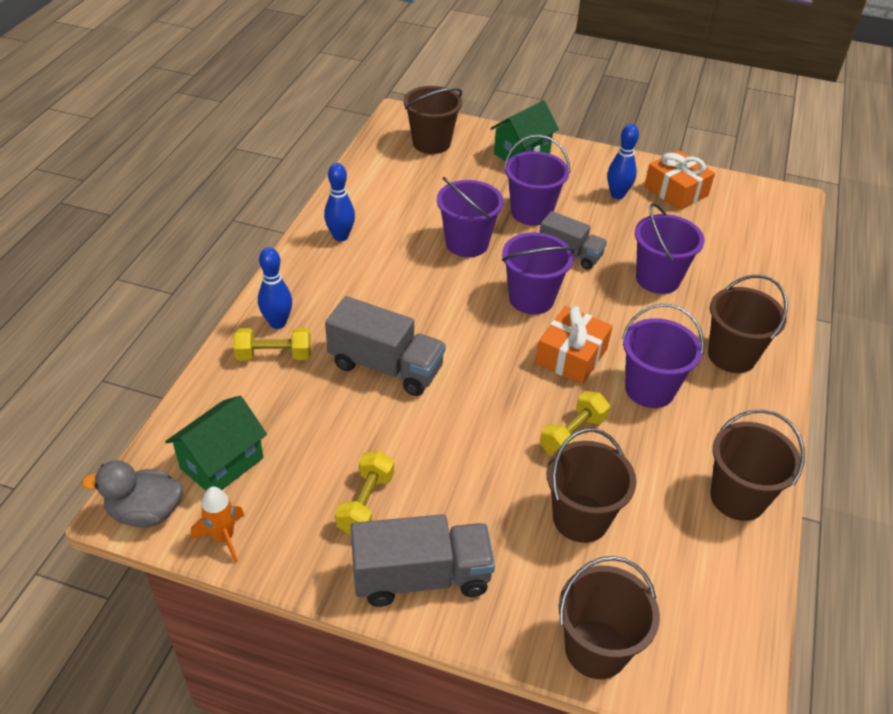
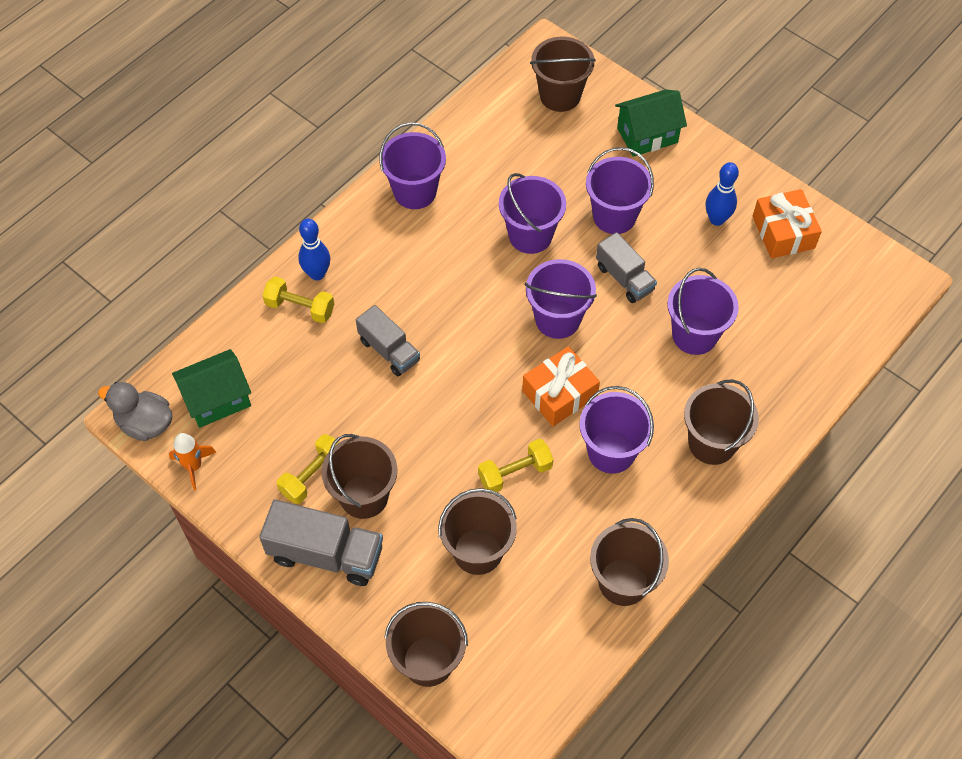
camera: 25 degrees right, 15 degrees up
(340, 236) = (415, 192): blue bowling pin -> purple bucket
(386, 367) = (389, 350): grey truck -> grey truck, size x0.66
(432, 505) = (364, 496): none -> brown bucket

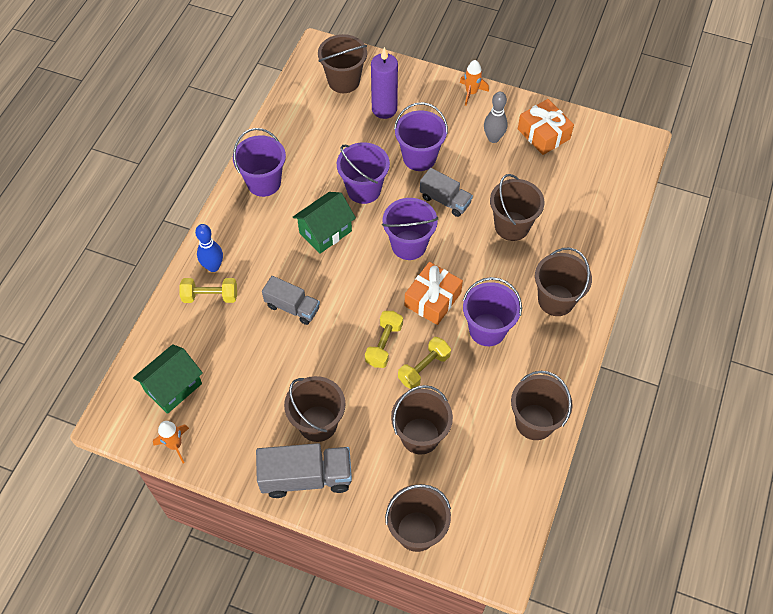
camera: 20 degrees left, 0 degrees up
(145, 424) = (122, 424): grey duck -> none
(313, 475) = (272, 421): yellow dumbbell -> yellow dumbbell (384, 344)
(595, 144) = (384, 109): none -> purple candle
(647, 135) = (419, 92): green house -> green house (325, 232)
(694, 335) = (512, 226): purple bucket -> brown bucket
(712, 154) = (471, 93): none -> orange rocket
(717, 219) = (493, 138): blue bowling pin -> grey bowling pin

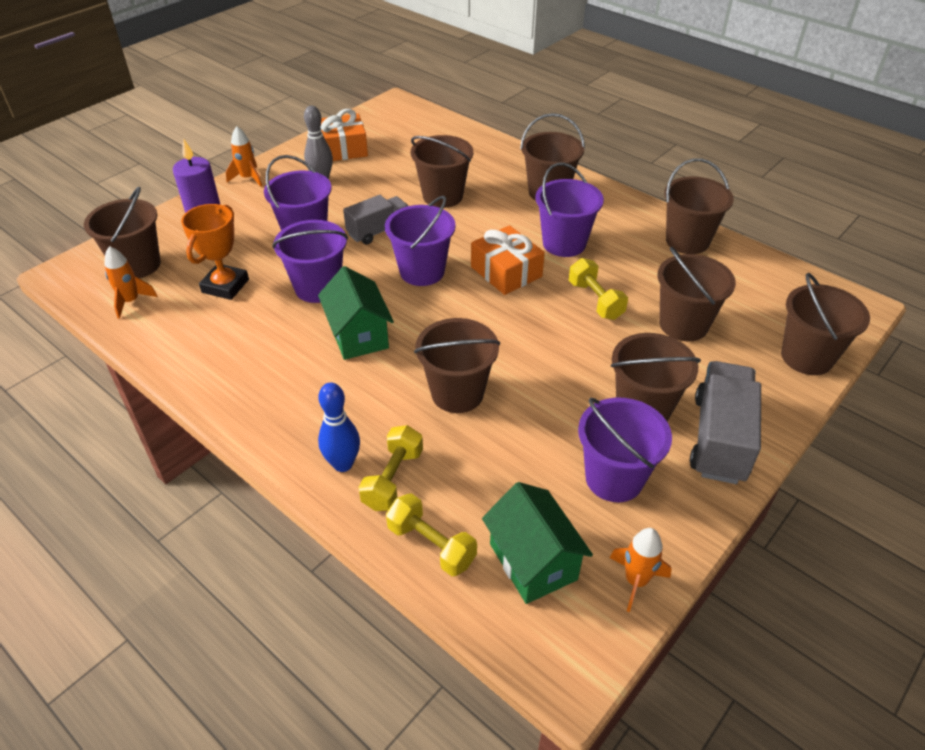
camera: 70 degrees left, 15 degrees down
(264, 182) = (236, 376): purple bucket -> purple bucket (614, 478)
(292, 307) = (457, 393): grey truck -> brown bucket
(307, 96) = (131, 301): none -> orange rocket
(343, 138) = (225, 286): none -> orange trophy
(384, 344) = (550, 324): yellow dumbbell -> yellow dumbbell (431, 545)

